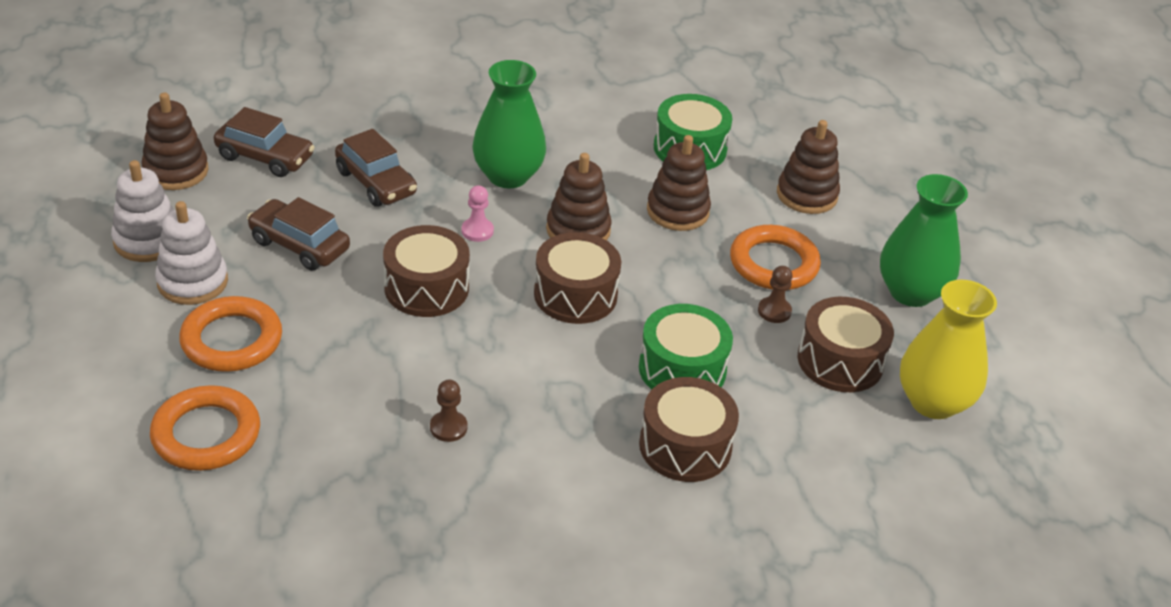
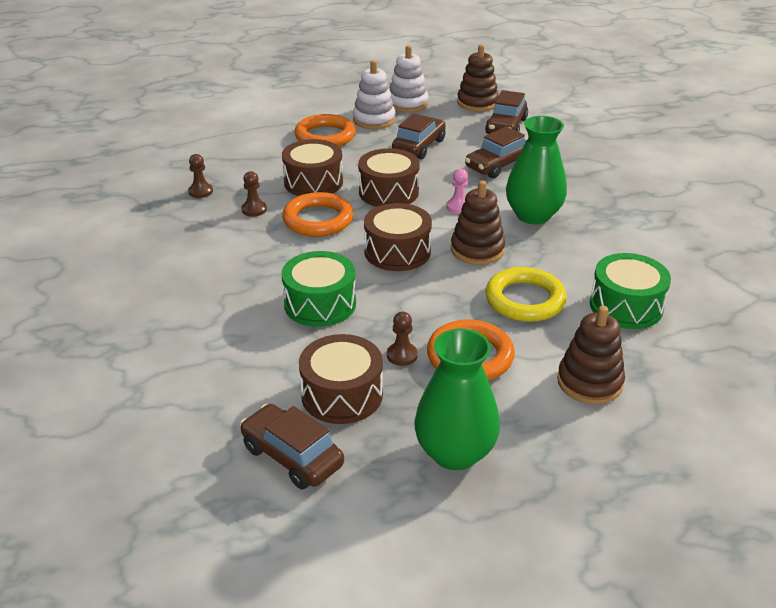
camera: 90 degrees right, 5 degrees down
(206, 434) = (248, 138): orange ring -> orange ring (318, 220)
(379, 491) = (201, 191): none -> brown pawn
(677, 211) = (525, 300): brown stacking toy -> yellow ring
(685, 446) = (236, 306): brown drum -> brown drum (313, 182)
(933, 402) = (292, 456): yellow vase -> brown car

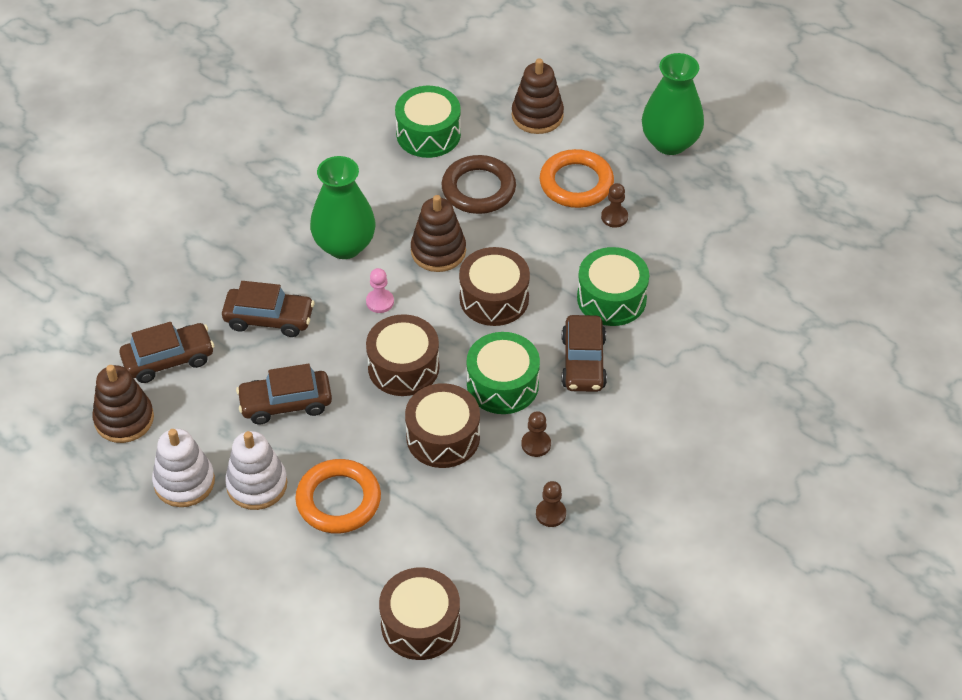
camera: 130 degrees left, 15 degrees up
(292, 456) = (758, 209): brown car -> brown car (583, 362)
(318, 220) = (502, 384): orange ring -> green drum
(342, 395) = (685, 222): brown drum -> brown drum (420, 624)
(525, 300) = (478, 189): yellow ring -> brown ring

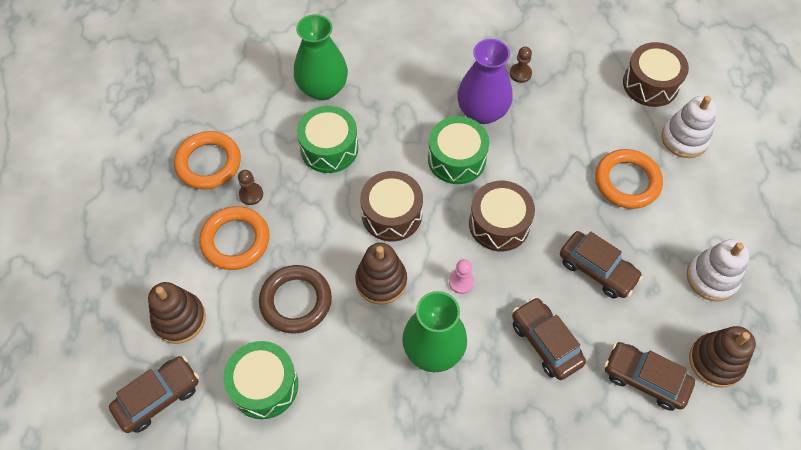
camera: 130 degrees left, 10 degrees up
(257, 484) = (667, 234): white stacking toy -> white stacking toy (684, 139)
(443, 437) = (527, 161): brown drum -> none
(536, 444) = (482, 112): brown pawn -> purple vase
(583, 362) = (397, 129): brown car -> brown car (158, 397)
(670, 142) = (142, 209): green vase -> green vase (323, 88)
(678, 207) = (208, 163): none -> orange ring

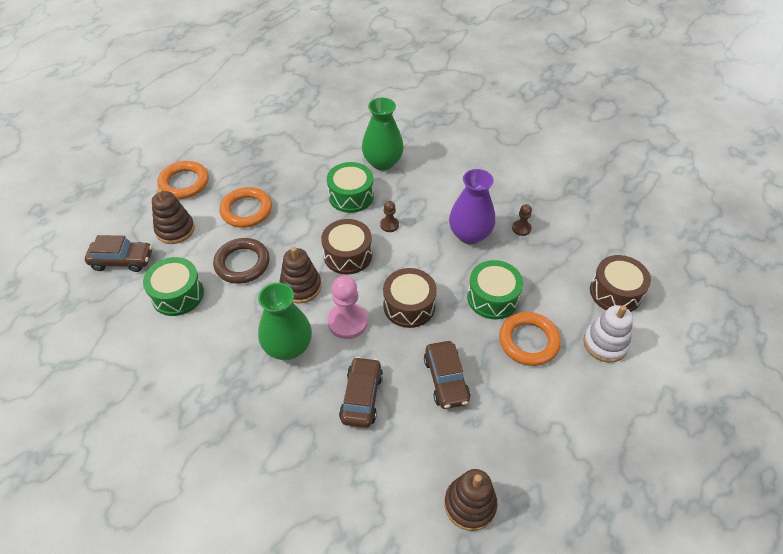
camera: 40 degrees right, 10 degrees down
(208, 163) = (276, 162): orange ring -> orange ring (184, 183)
(251, 194) = (281, 192): brown pawn -> brown pawn (389, 225)
(457, 159) = (422, 251): green drum -> green drum (492, 298)
(461, 282) = (347, 322): pink pawn -> pink pawn, size x1.89
(645, 379) = (404, 473): brown car -> none
(712, 278) = (527, 448): white stacking toy -> none

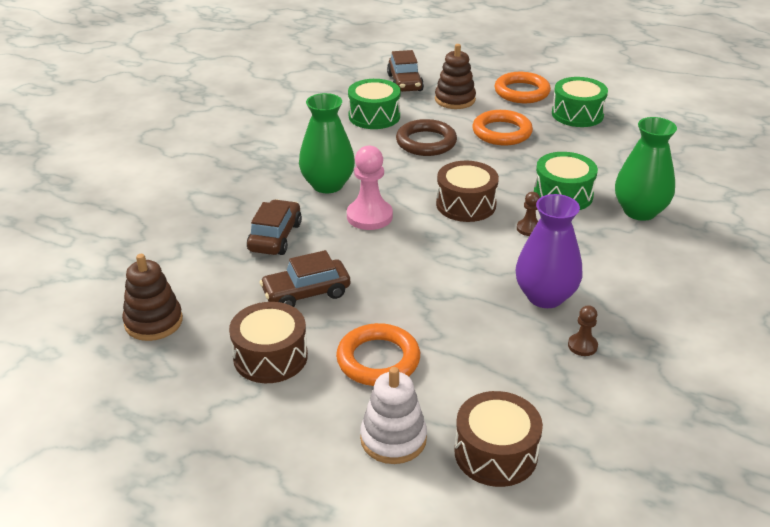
camera: 80 degrees right, 15 degrees down
(301, 287) = (407, 181): brown stacking toy -> none
(361, 397) = (275, 237): brown car -> brown car turned 75 degrees counterclockwise
(409, 306) = (405, 256): brown drum -> brown drum (270, 357)
(492, 298) = (441, 324): green drum -> green drum (577, 114)

